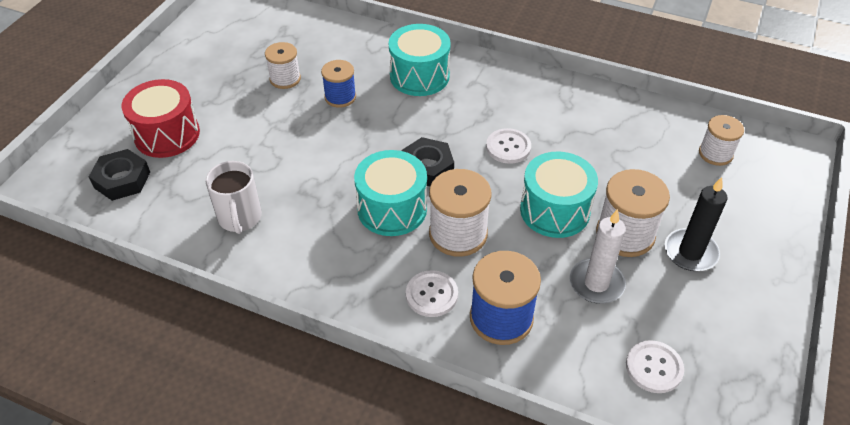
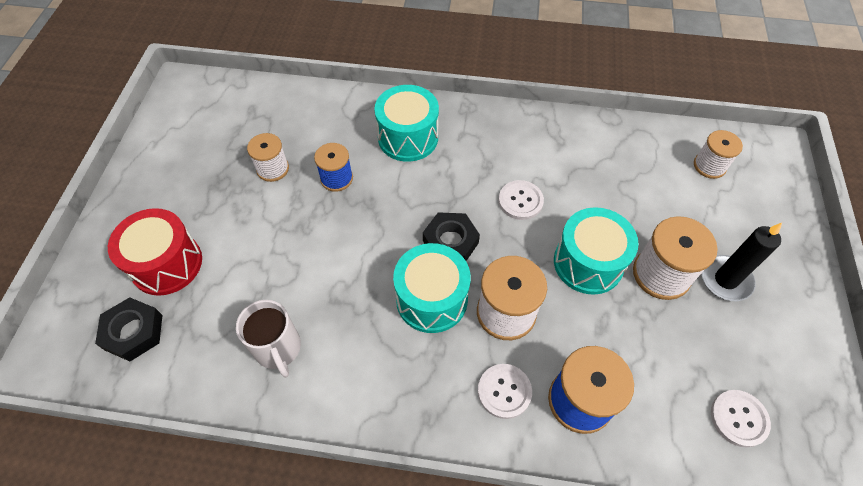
camera: 15 degrees left, 10 degrees up
(596, 283) = (654, 336): white candle -> none

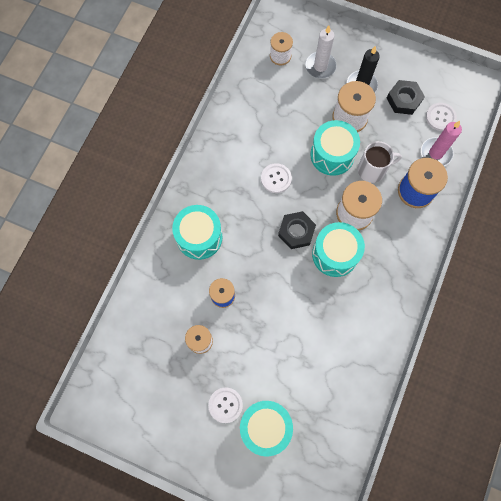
camera: 75 degrees left, 15 degrees up
(133, 332) = (314, 451): black nut -> black nut (404, 100)
(167, 264) = (265, 426): red drum -> turquoise drum
(278, 349) = (347, 355): white mug -> white mug (372, 170)
(504, 391) = (402, 229): white button -> white button (225, 405)
(665, 423) = (435, 153): none -> pink candle
(724, 218) = (320, 66): none -> white candle

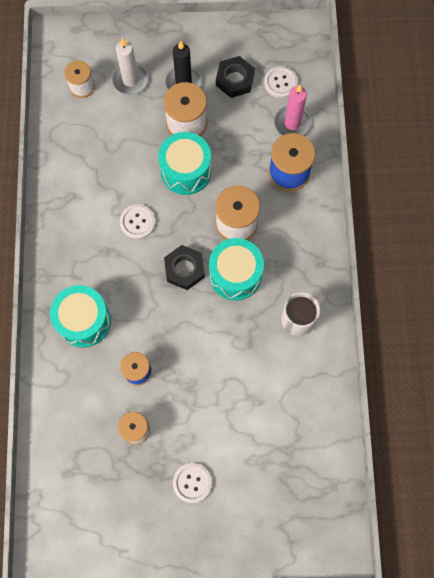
camera: 25 degrees left, 0 degrees up
(265, 426) = (243, 485): turquoise drum -> none
(372, 170) = (235, 169): white mug -> white mug (299, 318)

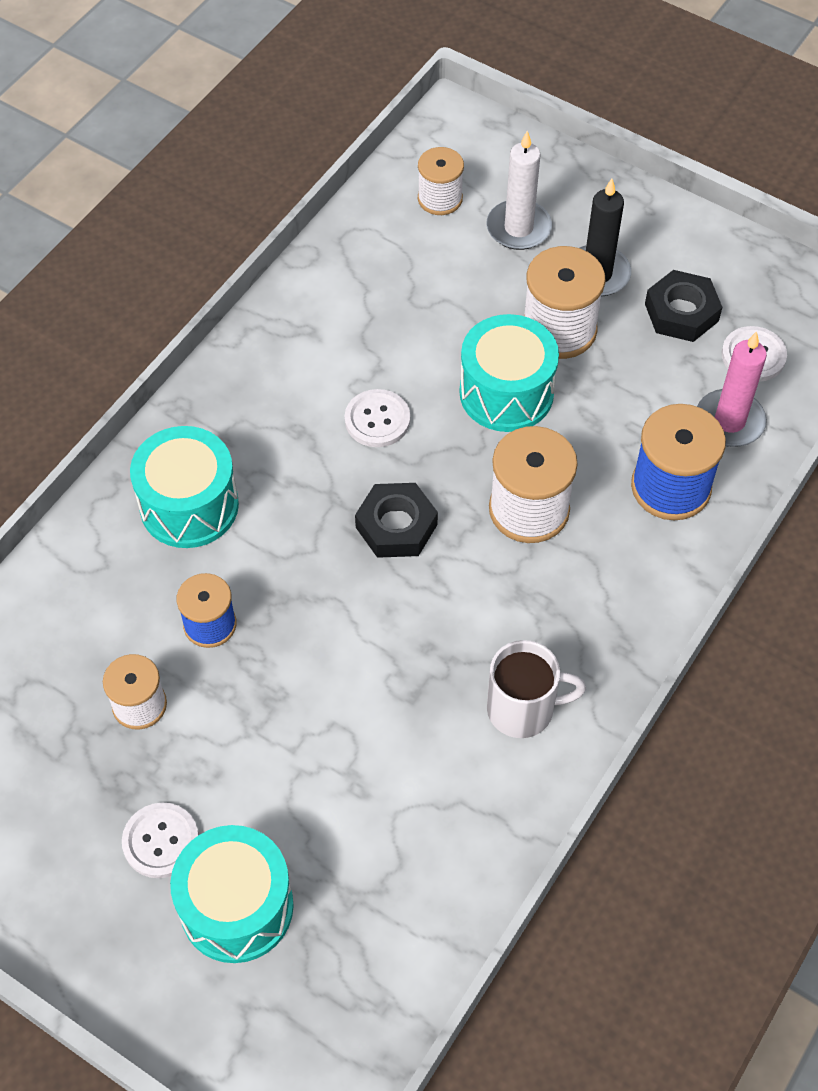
camera: 35 degrees right, 15 degrees down
(235, 275) = (469, 582): turquoise drum -> turquoise drum (236, 907)

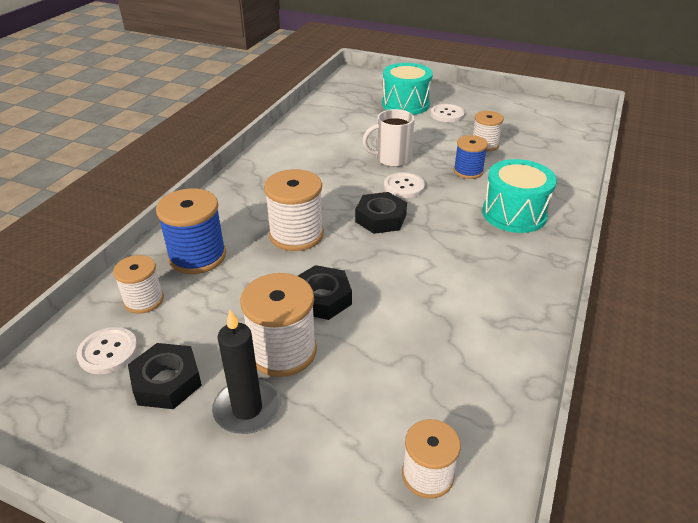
camera: 170 degrees right, 20 degrees down
(377, 420) = (415, 270): white button -> white button (404, 186)
(506, 393) = (322, 298): turquoise drum -> black nut
(518, 228) = (333, 450): white candle -> none
(523, 709) = (291, 161): white mug -> white mug (392, 159)
(729, 421) = (144, 300): pink candle -> white spool

